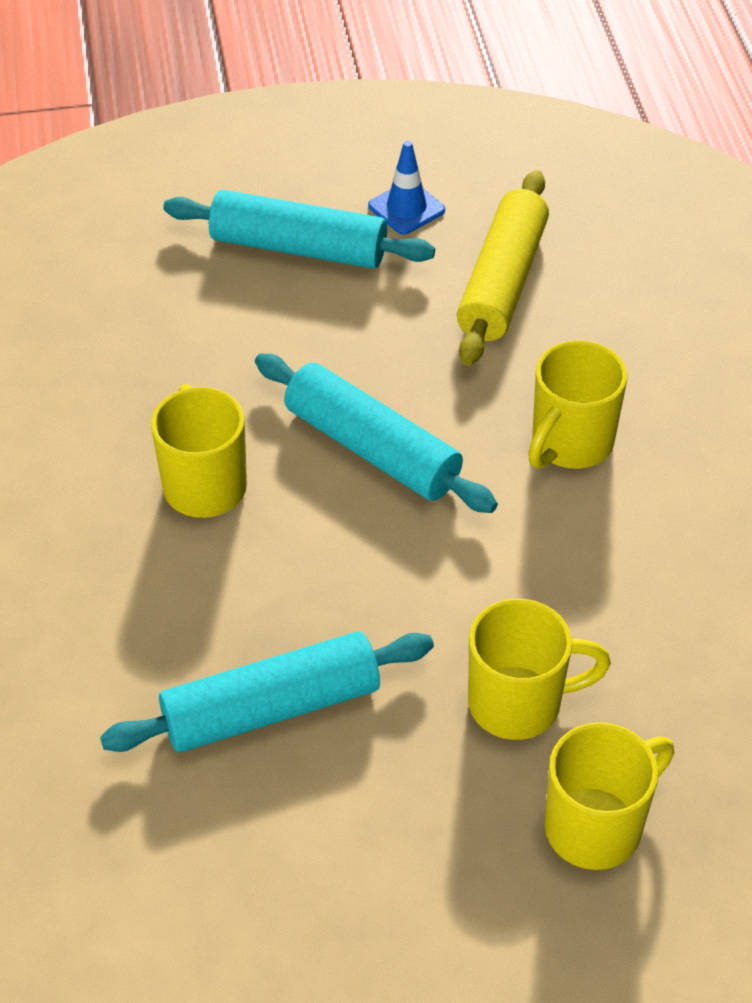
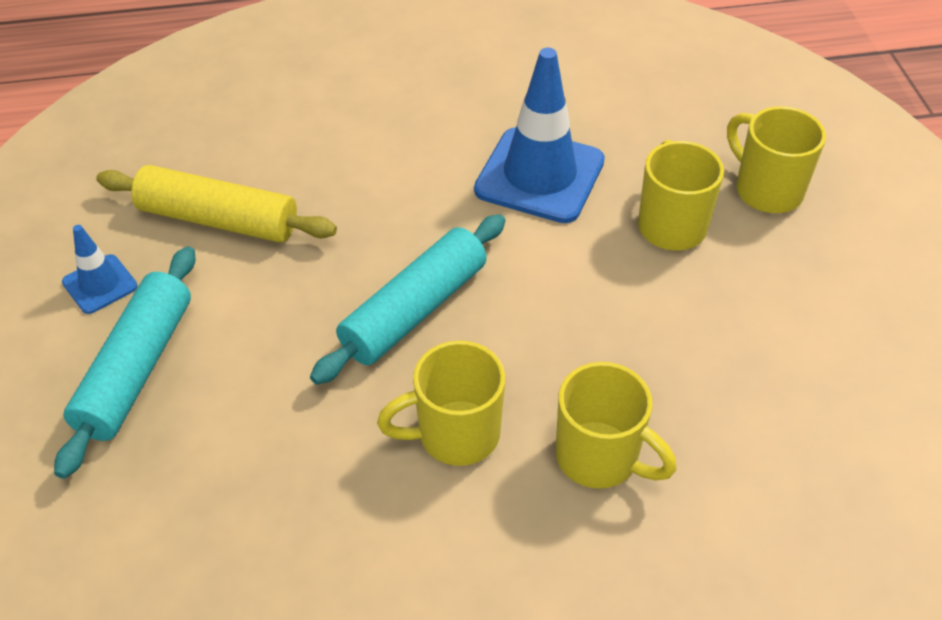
camera: 90 degrees left, 0 degrees up
(271, 708) = (699, 375): turquoise rolling pin -> none
(570, 444) = (414, 186): yellow mug -> yellow mug (600, 458)
(601, 567) = (539, 175): none -> blue traffic cone

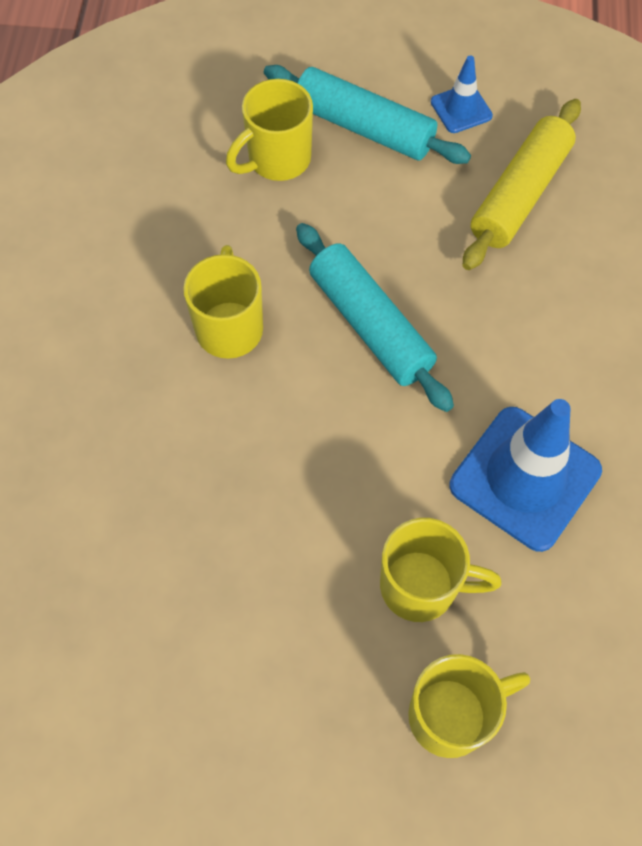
camera: 105 degrees right, 15 degrees up
(600, 458) = (170, 427): yellow mug -> yellow mug (277, 160)

